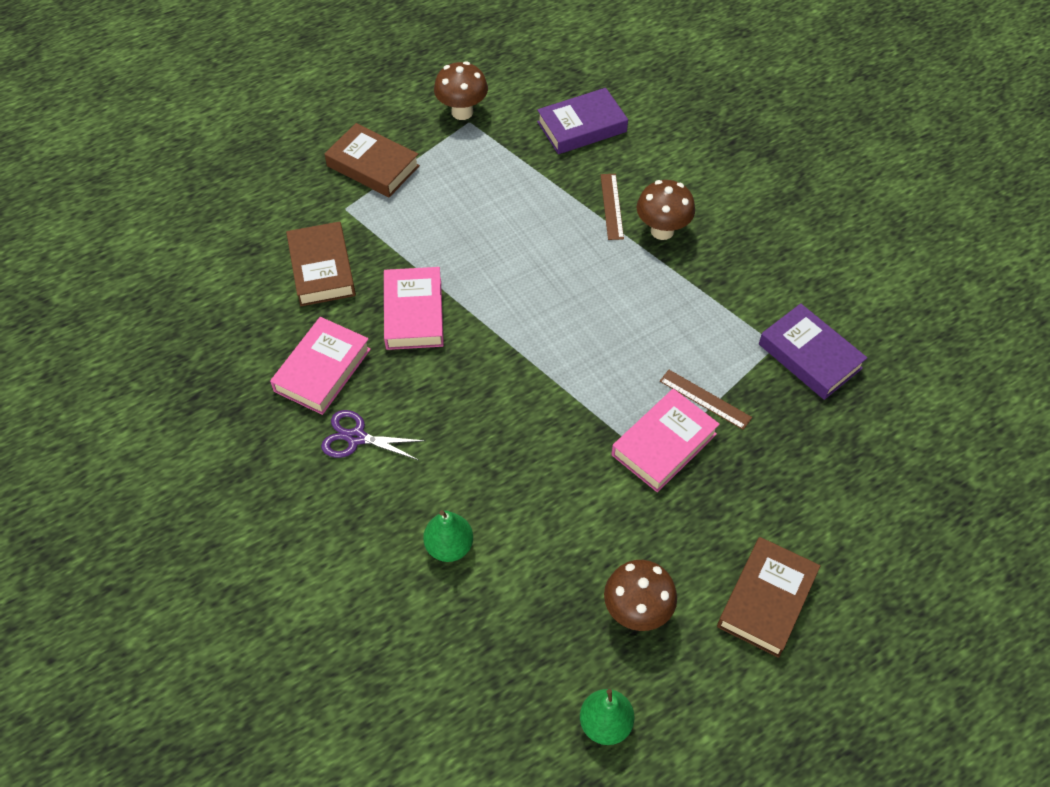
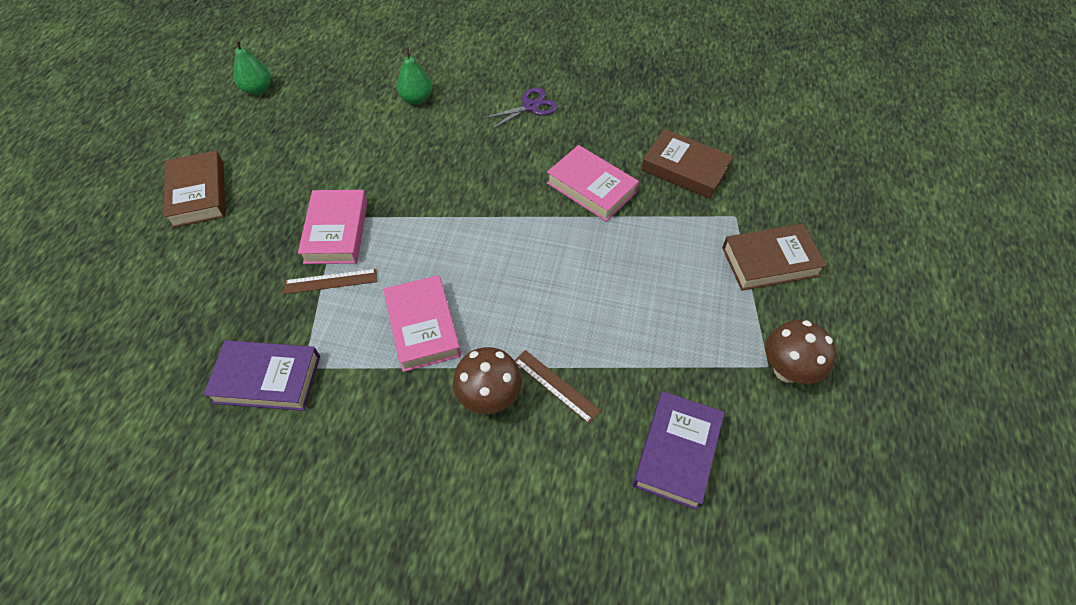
camera: 135 degrees right, 0 degrees up
(322, 370) = (597, 121): pink book -> pink book (423, 327)
(637, 612) = (279, 139): brown mushroom -> none

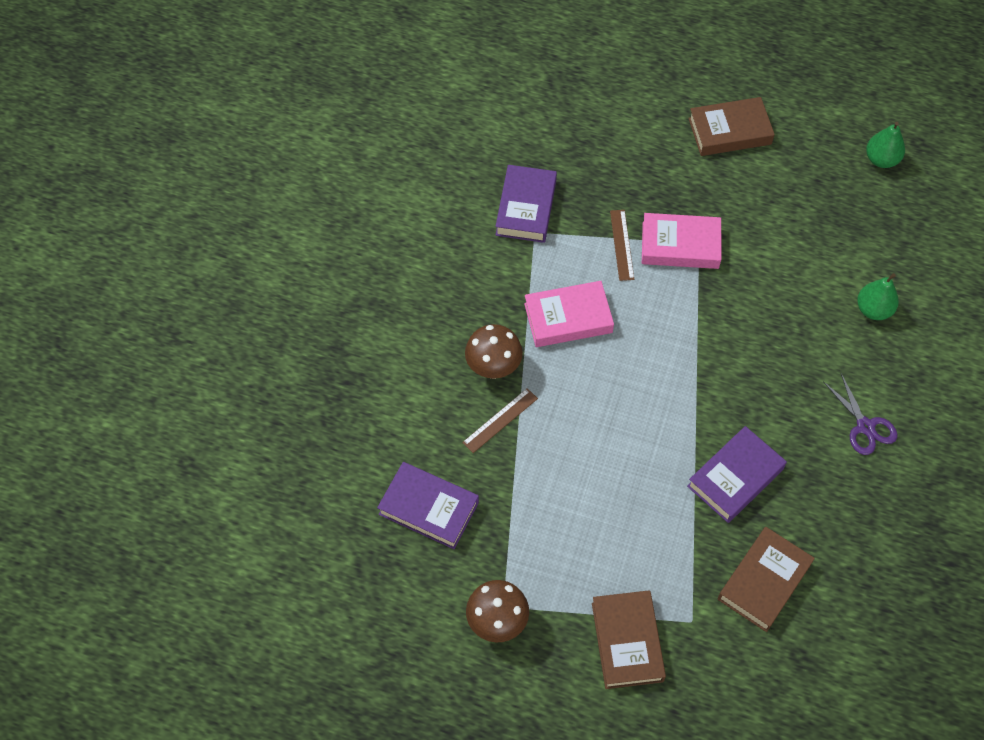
camera: 95 degrees right, 5 degrees up
(591, 188) = (735, 477): pink book -> purple book

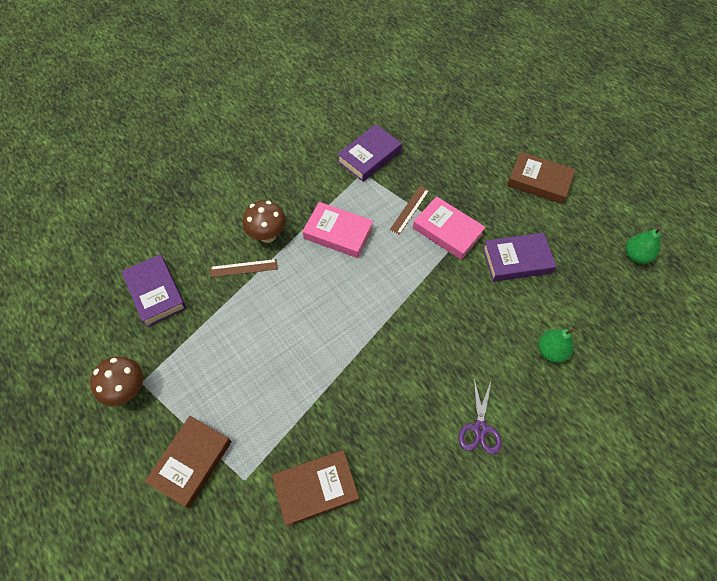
camera: 35 degrees right, 0 degrees up
(735, 477) = (357, 401): purple book -> purple book (516, 260)

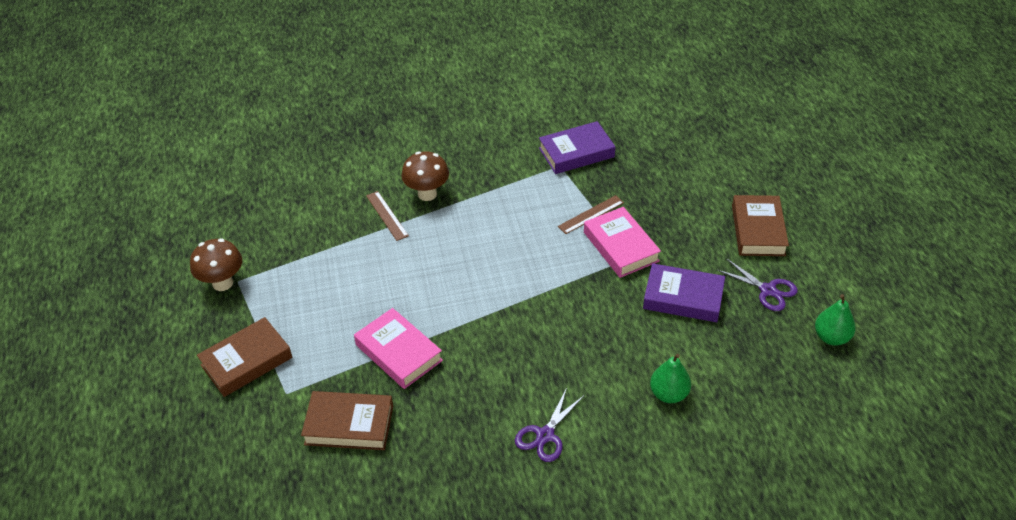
camera: 25 degrees right, 15 degrees down
(156, 293) = (291, 211): purple book -> none
(243, 268) = (387, 215): brown ruler -> brown ruler turned 45 degrees clockwise
(338, 233) = (501, 213): pink book -> pink book (399, 352)
(539, 181) = (758, 230): brown book -> brown book turned 45 degrees clockwise
(572, 231) = (768, 290): none -> purple scissors

